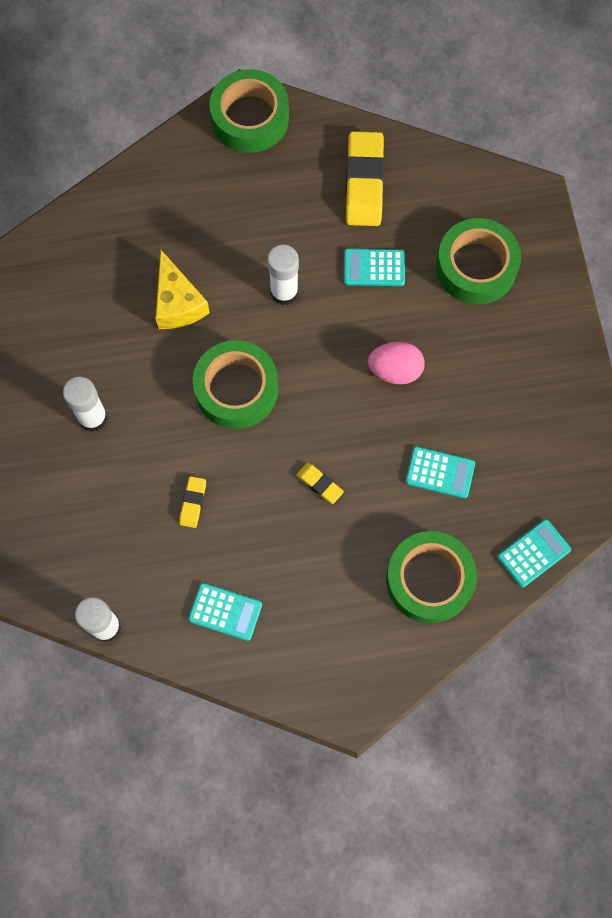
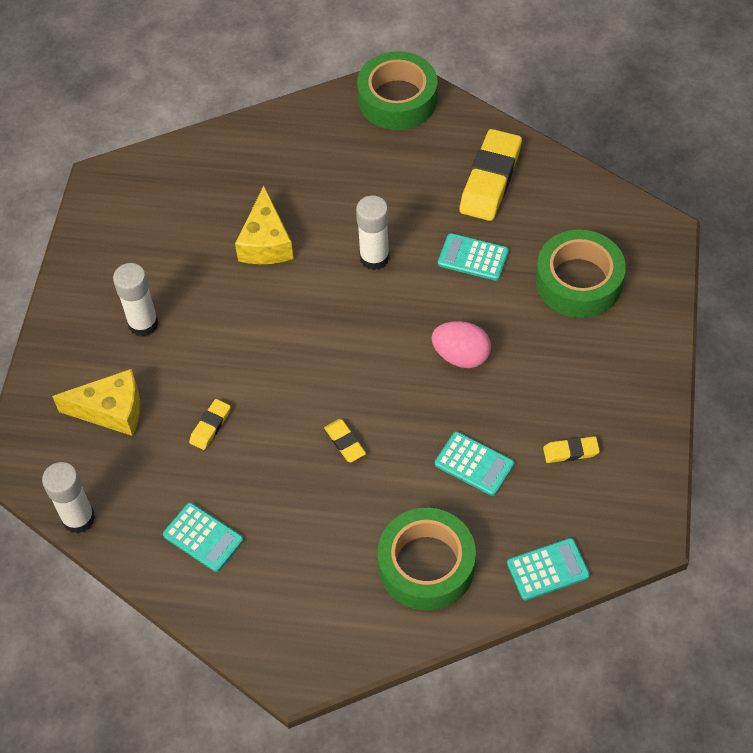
camera: 20 degrees right, 15 degrees down
(96, 513) = (111, 410): none -> yellow cheese
(236, 389) = (294, 333): green tape -> none
(519, 437) = (570, 451): none -> yellow eraser

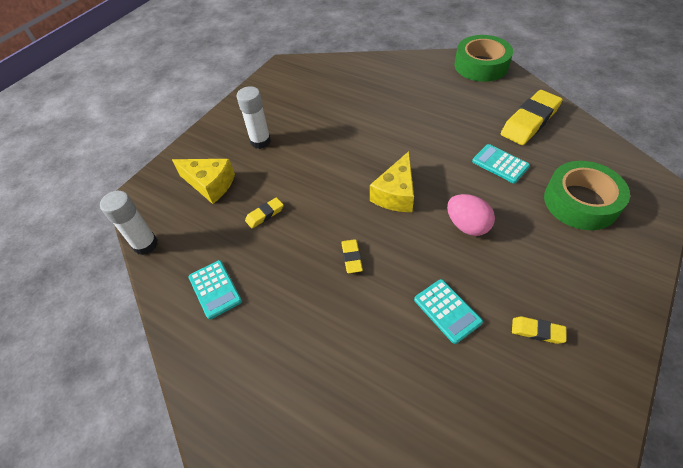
camera: 25 degrees right, 5 degrees down
(266, 242) = (360, 118): yellow cheese -> yellow cheese (395, 194)
(374, 258) = (428, 145): white glue stick -> none
(426, 565) = (372, 382): green tape -> none
(548, 569) = (482, 435): turquoise calculator -> none

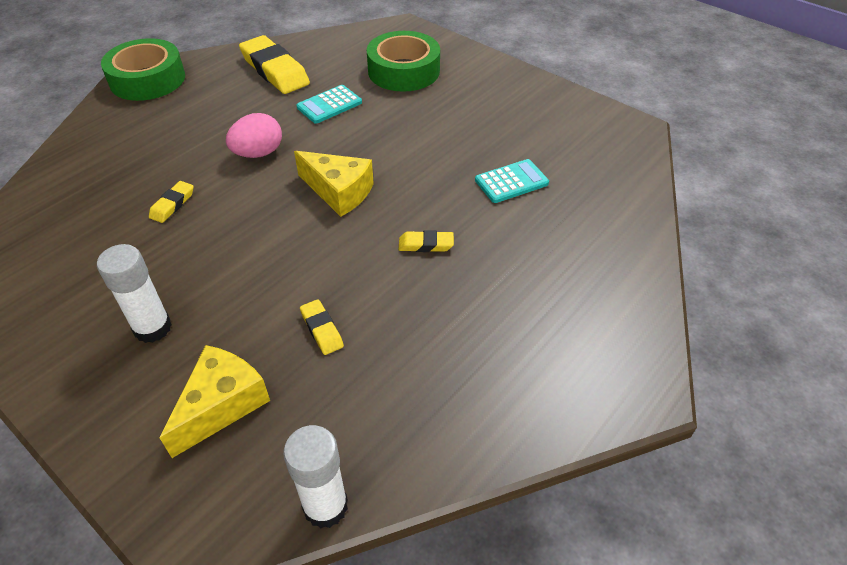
camera: 85 degrees left, 5 degrees down
(215, 289) = (442, 395): turquoise calculator -> none
(467, 225) = (408, 147): pink egg -> pink egg (258, 153)
(537, 331) = (540, 132): yellow eraser -> yellow eraser (172, 204)

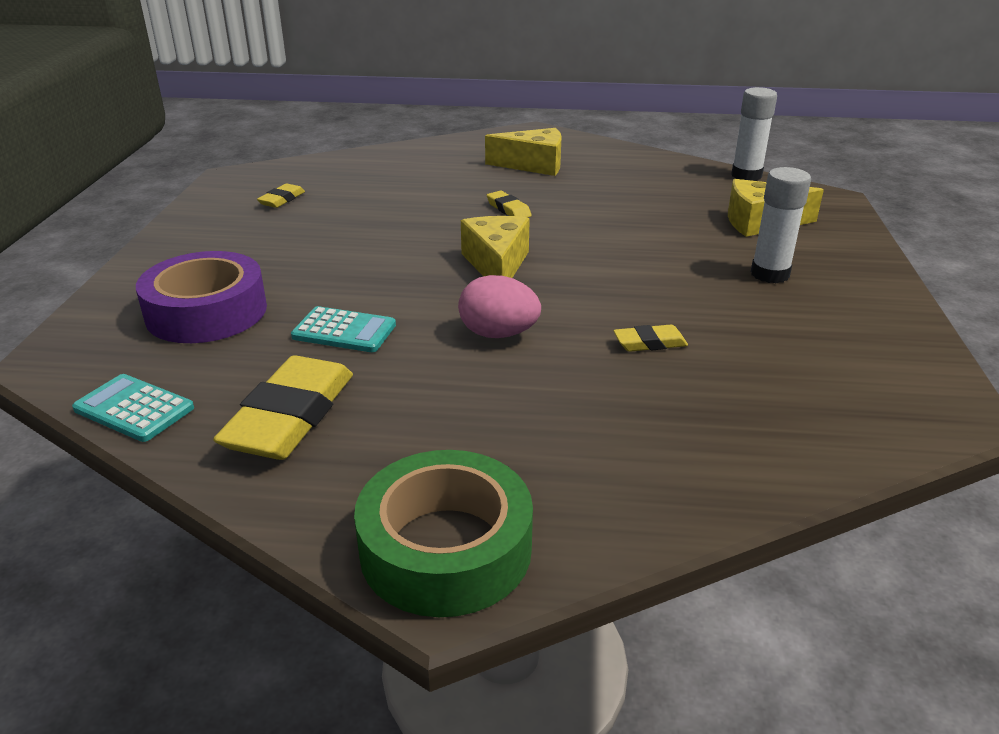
camera: 125 degrees left, 15 degrees down
(322, 329) = (650, 215): yellow eraser -> yellow eraser (282, 199)
(403, 71) = (206, 312): green tape -> purple tape
(511, 182) = (379, 201): turquoise calculator -> turquoise calculator (134, 409)
(520, 320) = (534, 165): none -> yellow cheese

